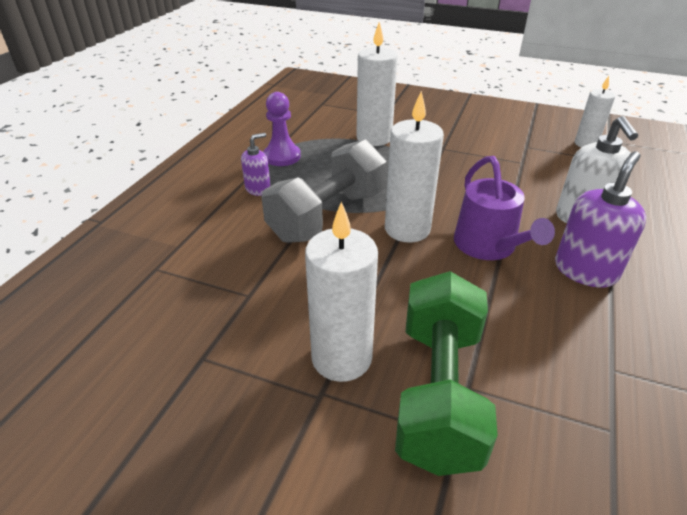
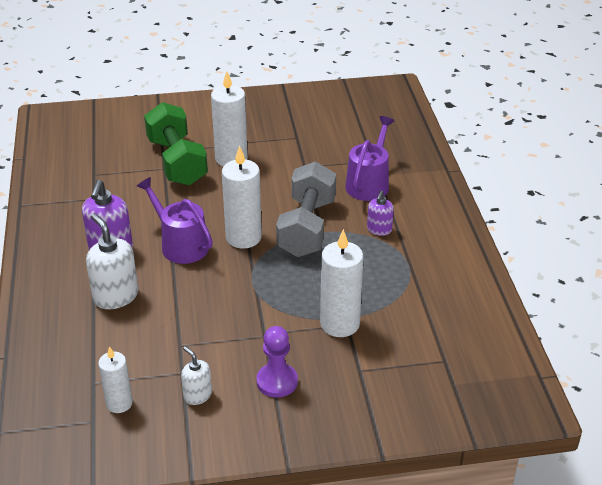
camera: 150 degrees right, 0 degrees up
(202, 239) = (369, 183): none -> purple watering can
(282, 156) = (398, 267): purple pawn -> purple pawn (277, 381)
(518, 132) = (197, 395): none -> white soap dispenser

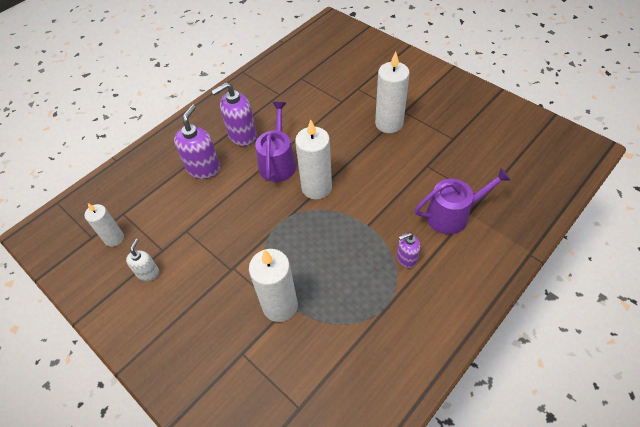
camera: 55 degrees right, 15 degrees up
(115, 296) = (203, 168): white soap dispenser -> purple soap dispenser
(177, 162) = (355, 102): green dumbbell -> none
(277, 381) = (192, 308): purple pawn -> none
(307, 227) = (362, 214): grey dumbbell -> none

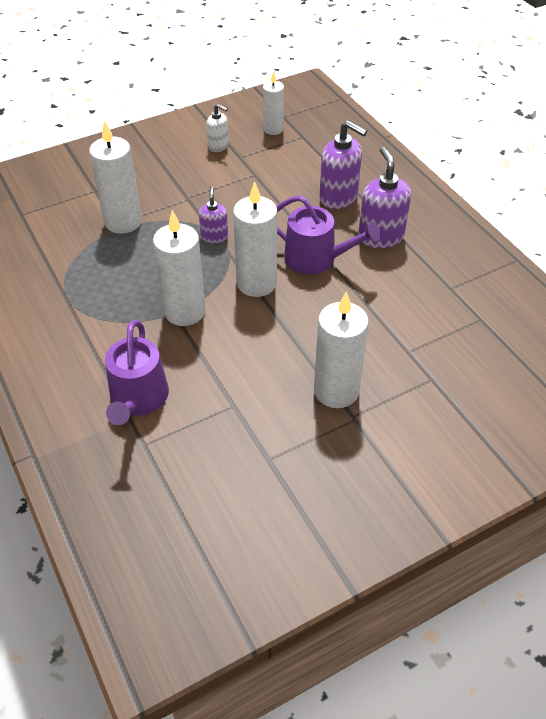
camera: 105 degrees right, 5 degrees down
(363, 219) = (184, 311): none -> white candle
(406, 258) = (108, 332): purple soap dispenser -> purple soap dispenser (214, 237)

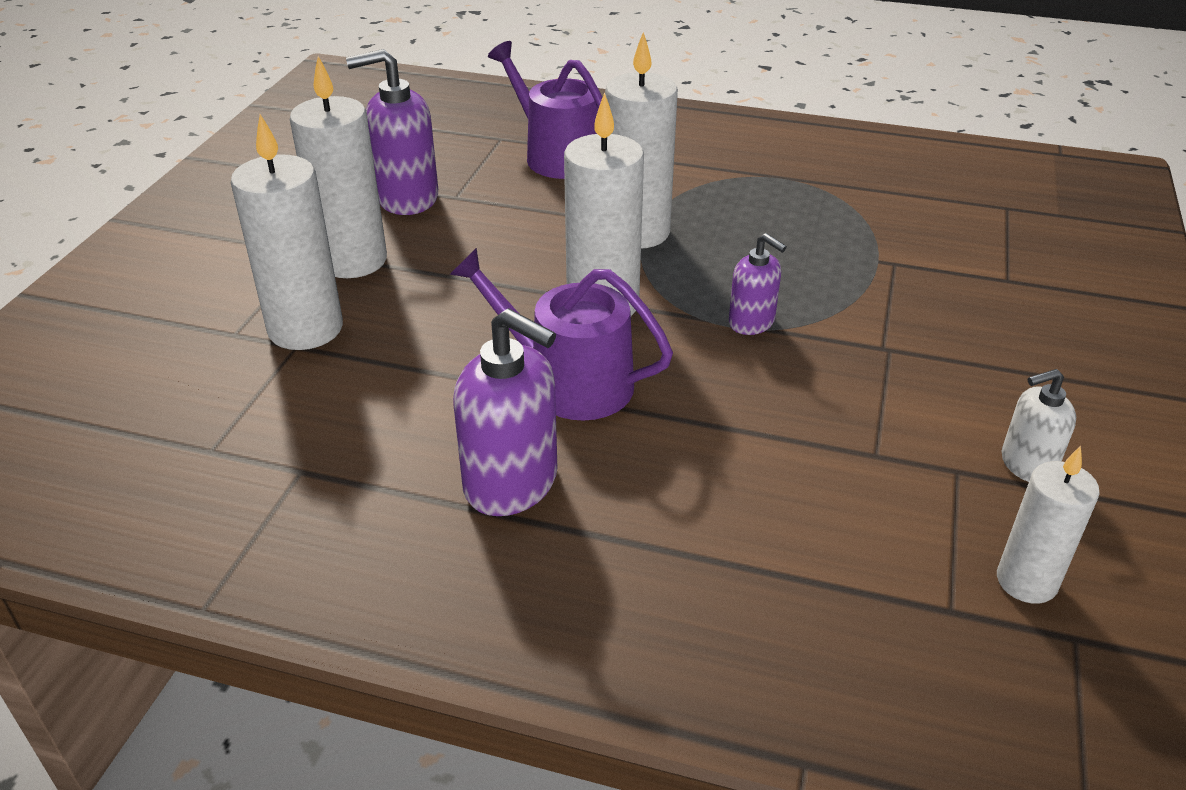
camera: 135 degrees right, 10 degrees down
(123, 222) = (890, 268): white candle -> white candle (305, 329)
(316, 259) = (568, 382): purple watering can -> purple watering can turned 45 degrees clockwise
(339, 197) = (677, 511): purple soap dispenser -> purple soap dispenser (407, 198)

